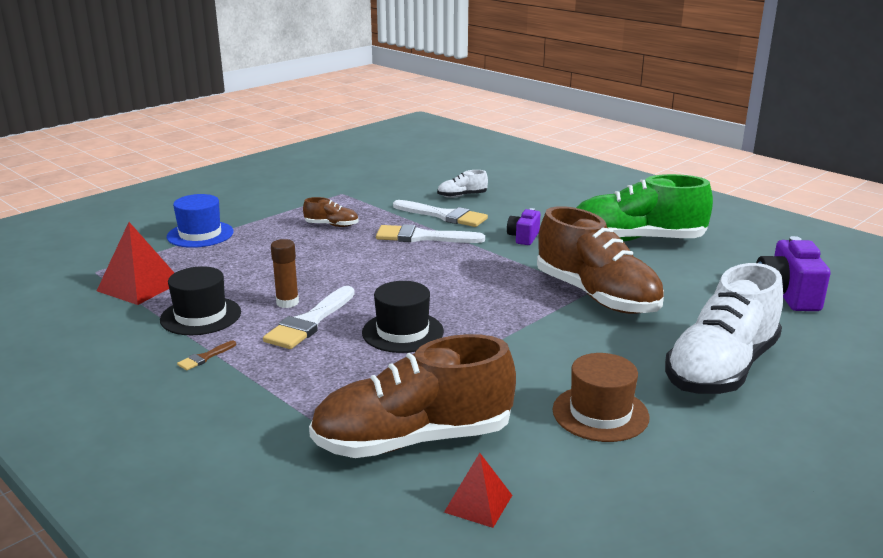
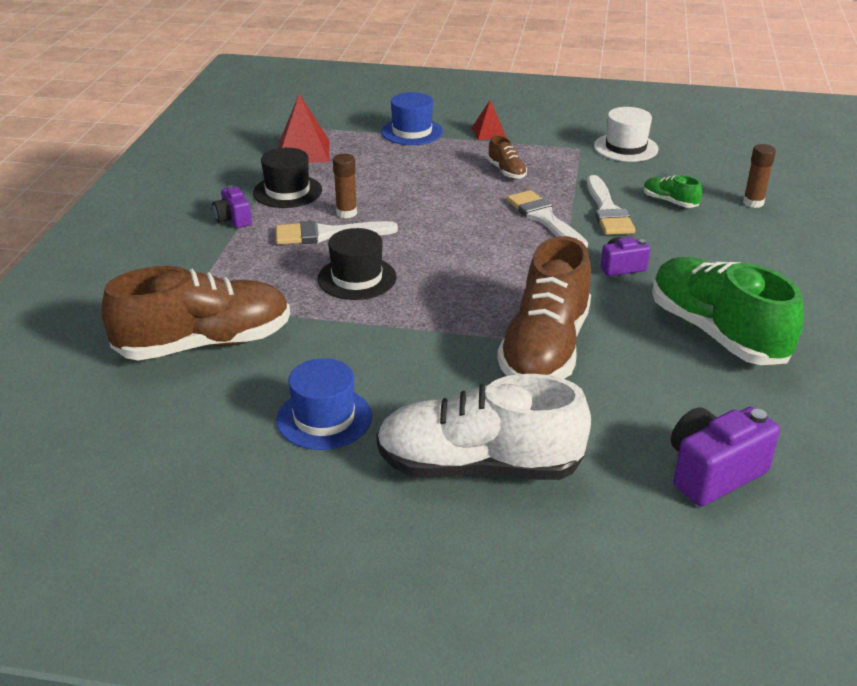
camera: 55 degrees right, 10 degrees up
(205, 357) = (233, 219): brown brush -> purple camera
(368, 181) = (625, 147): none -> white hat
(413, 440) = (204, 344): brown shoe -> brown shoe turned 120 degrees clockwise
(462, 196) = (669, 202): white shoe -> green shoe
(478, 503) = (147, 401): red pyramid -> red pyramid (488, 132)
(499, 177) = (753, 203): none -> brown glue stick
(600, 413) = (324, 418): brown hat -> blue hat

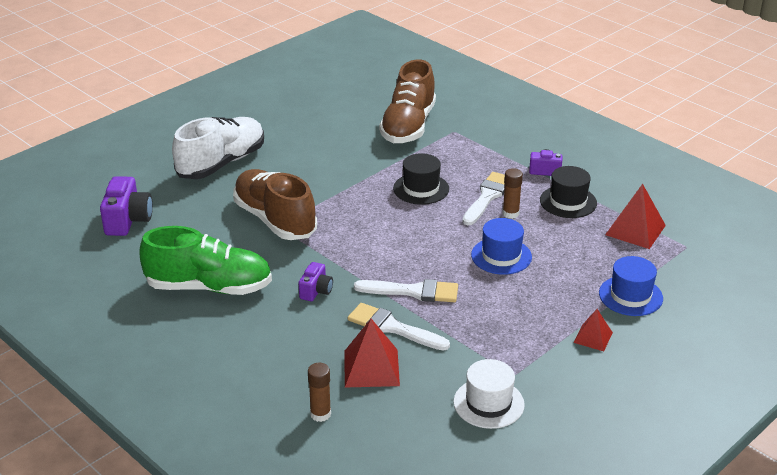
camera: 125 degrees right, 0 degrees up
(324, 418) = (306, 138): blue hat -> blue hat (501, 256)
(506, 171) = (507, 311): brown shoe -> none
(669, 202) = (371, 368): green shoe -> red pyramid

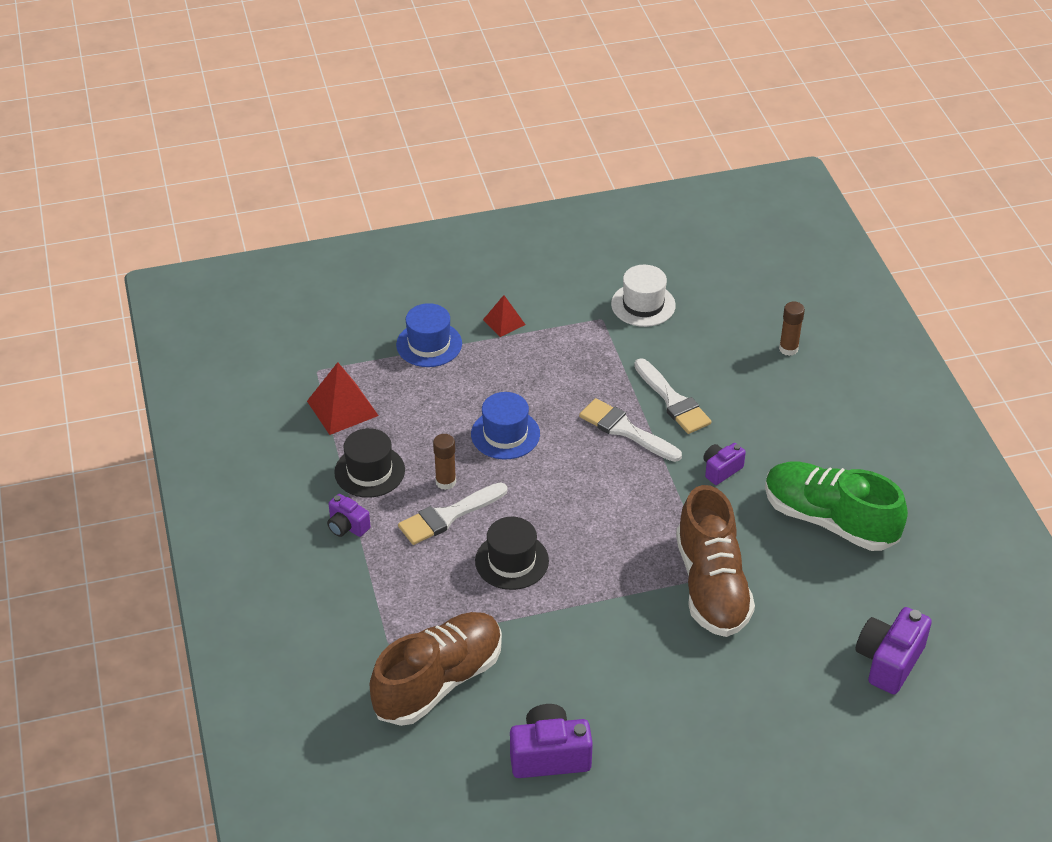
camera: 150 degrees left, 10 degrees up
(221, 163) = (729, 718): white shoe -> none
(317, 119) = (549, 755): none -> purple camera
(371, 368) = (719, 371): red pyramid -> none

